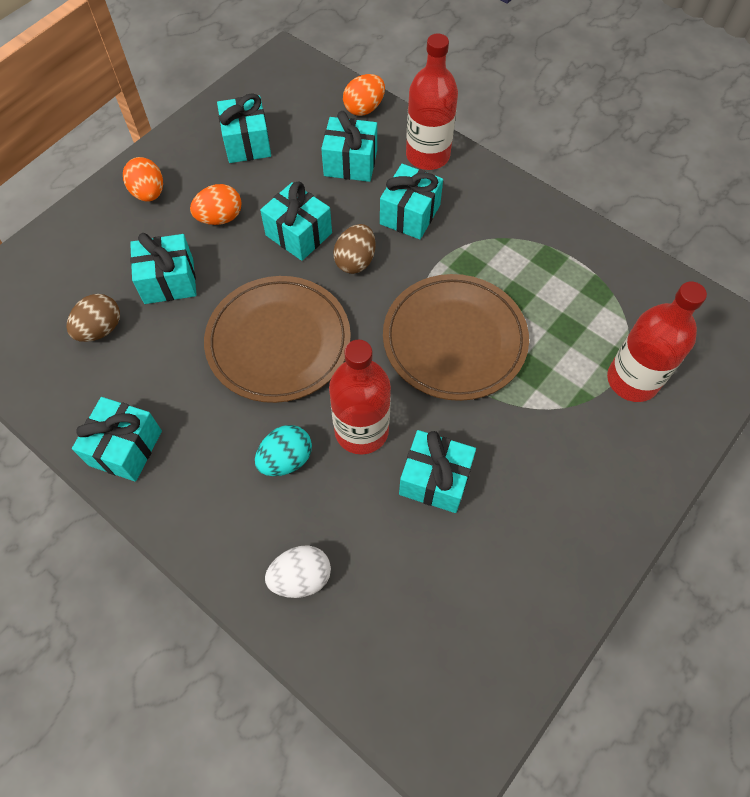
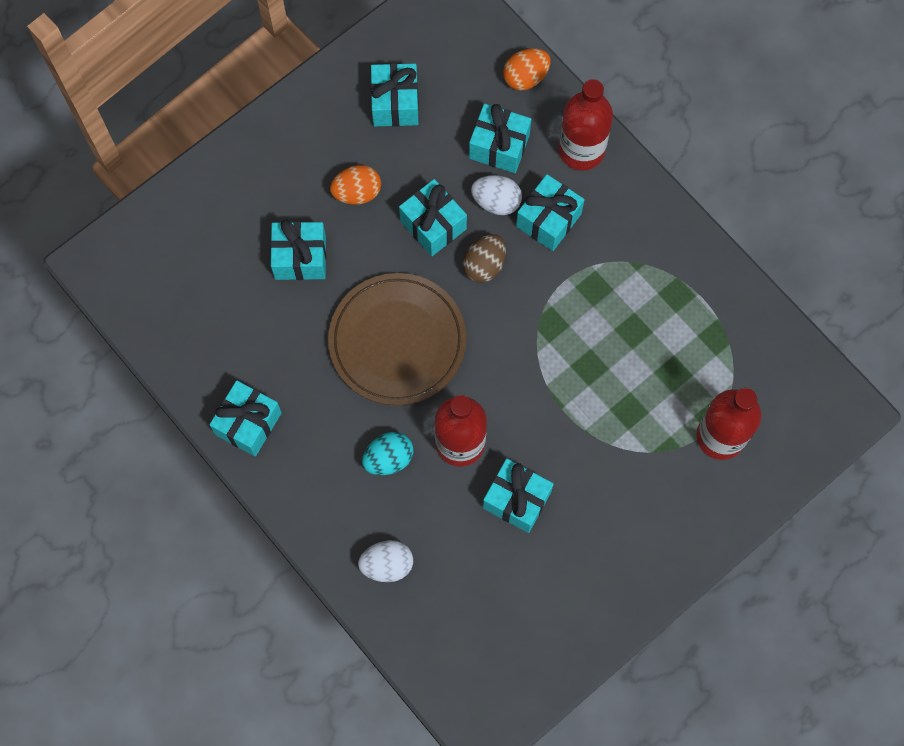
camera: 10 degrees right, 10 degrees up
(100, 329) = (232, 300): brown egg -> none
(149, 193) = (288, 150): orange egg -> none
(356, 207) = (496, 202): none -> white egg
(454, 340) = (563, 367): brown plate -> none

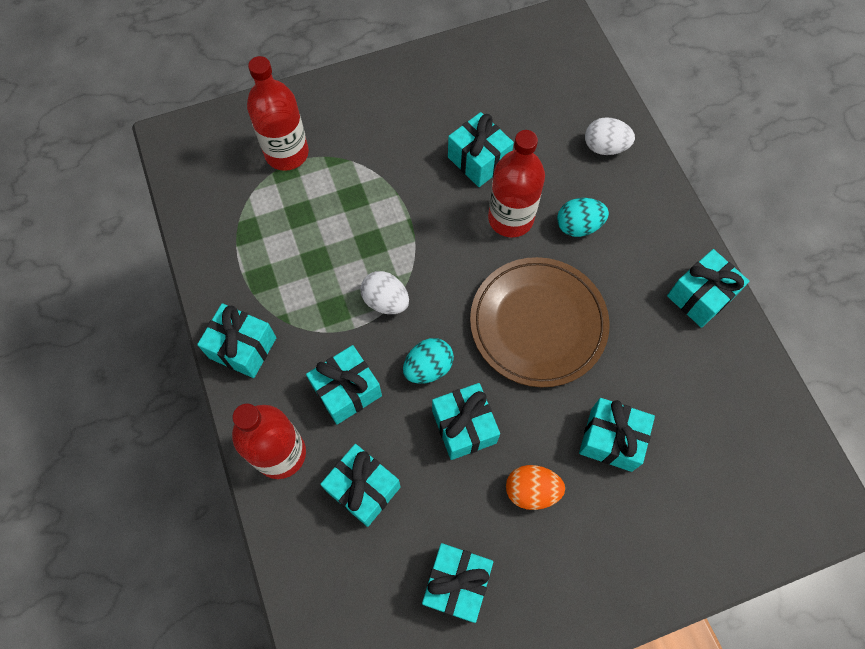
camera: 160 degrees left, 5 degrees down
(484, 265) = (428, 367): brown egg -> turquoise egg
(496, 202) = (391, 428): white egg -> white egg (385, 301)
(525, 77) = (300, 562): orange egg -> none
(660, 225) = (242, 348): none -> turquoise gift

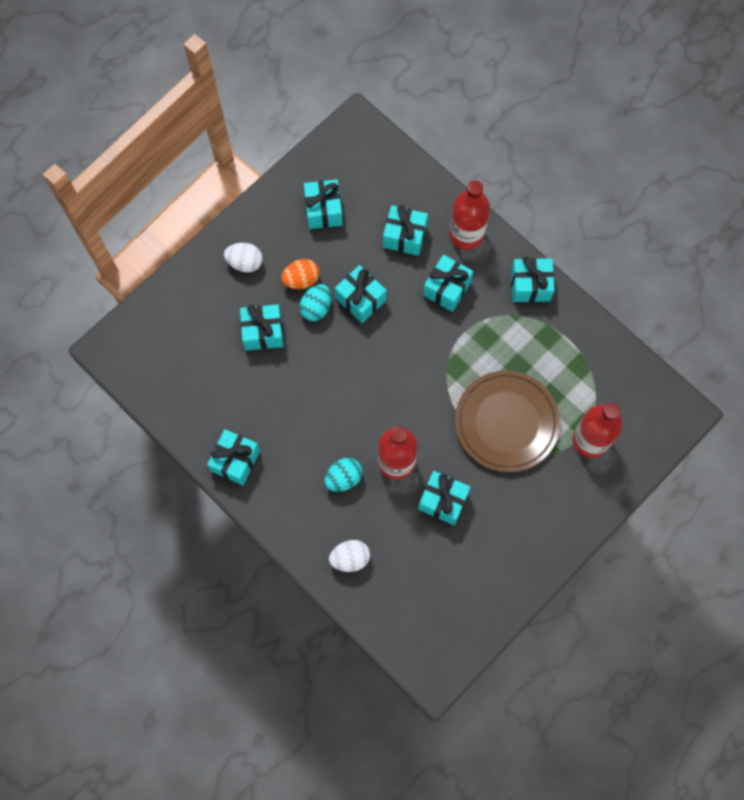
camera: 155 degrees right, 5 degrees up
(385, 301) = (454, 359): white egg -> white egg (245, 263)
(428, 367) = (402, 326): turquoise egg -> turquoise egg (316, 308)
(538, 324) = (342, 389): brown plate -> brown plate (506, 422)

